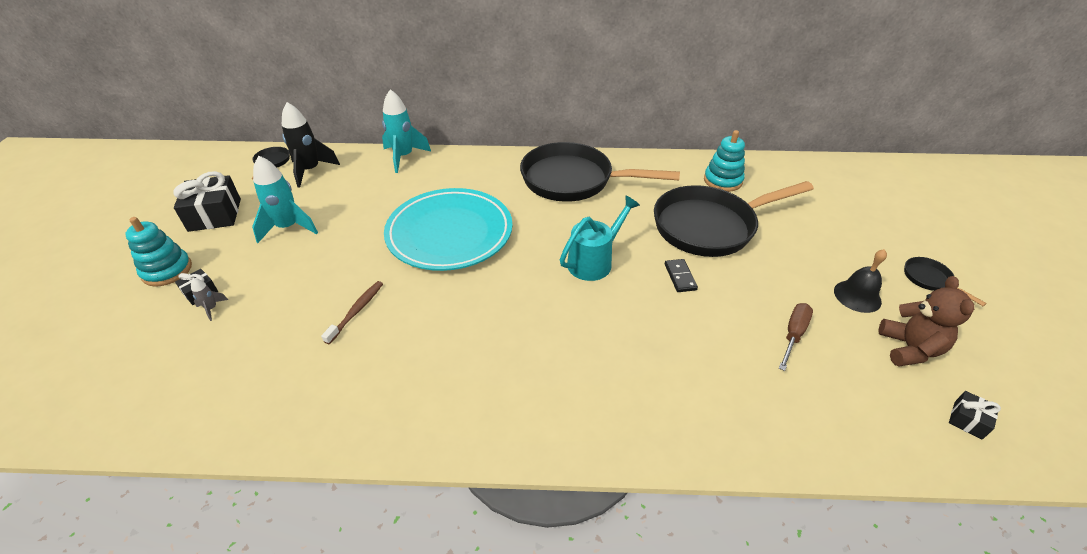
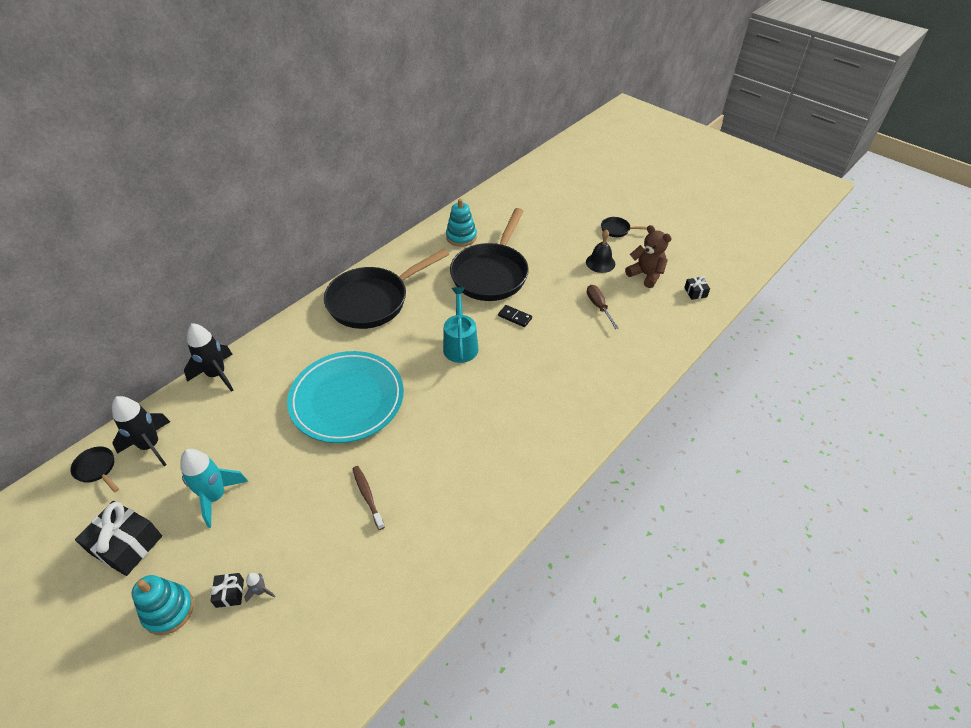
camera: 50 degrees left, 5 degrees up
(404, 157) = (217, 375): turquoise rocket -> black rocket

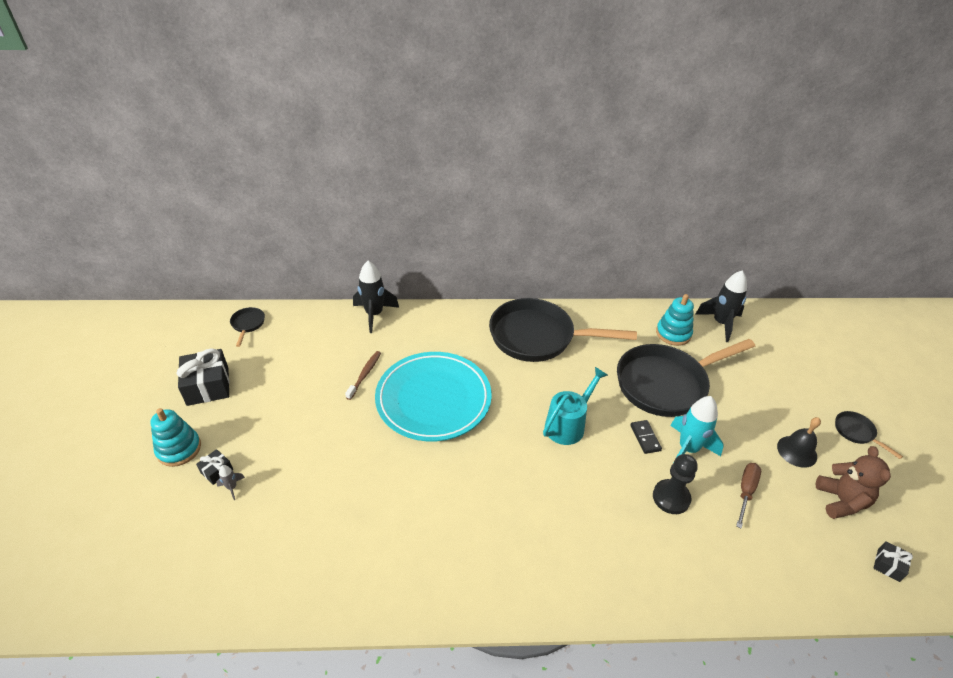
camera: 45 degrees right, 5 degrees down
(150, 446) = (288, 333): black rocket -> black rocket (720, 323)
(215, 497) = (281, 398): turquoise rocket -> turquoise rocket (687, 449)
(367, 496) = (365, 484): brown toothbrush -> brown toothbrush (364, 374)
(565, 341) = (671, 497): none -> black pawn

